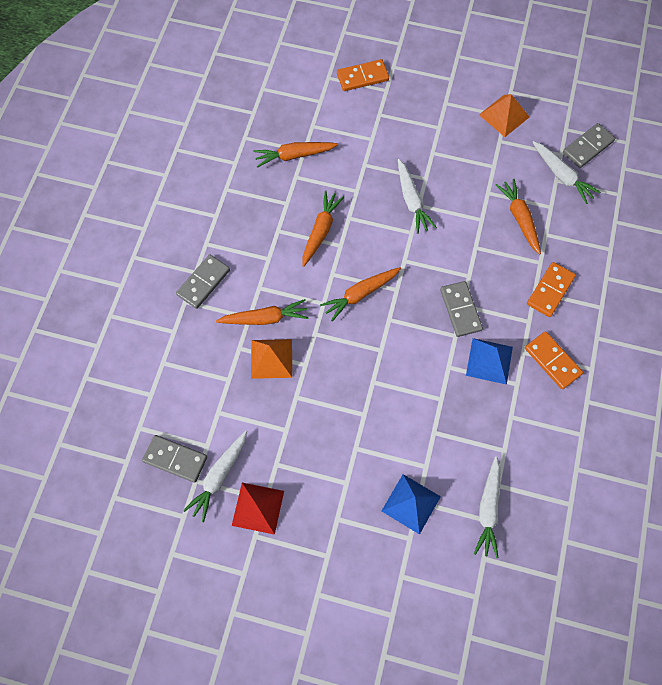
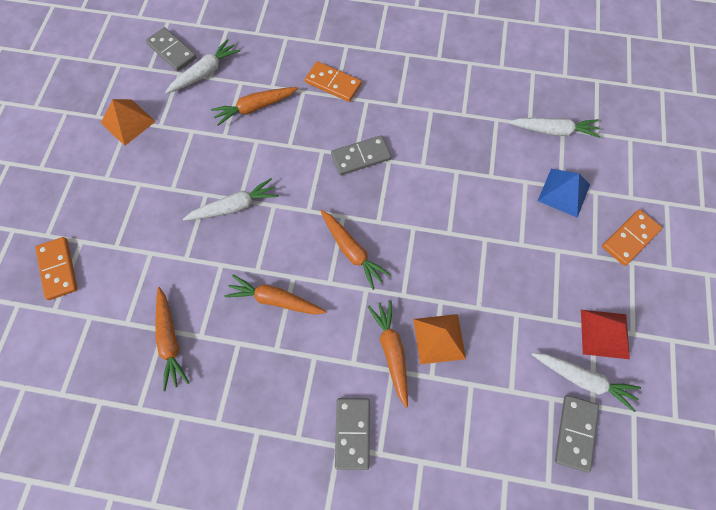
camera: 95 degrees left, 0 degrees up
(203, 282) = (352, 433): grey domino -> grey domino turned 60 degrees clockwise
(489, 361) = (411, 132): blue pyramid -> none
(552, 361) = (405, 82): orange domino -> orange domino (630, 238)

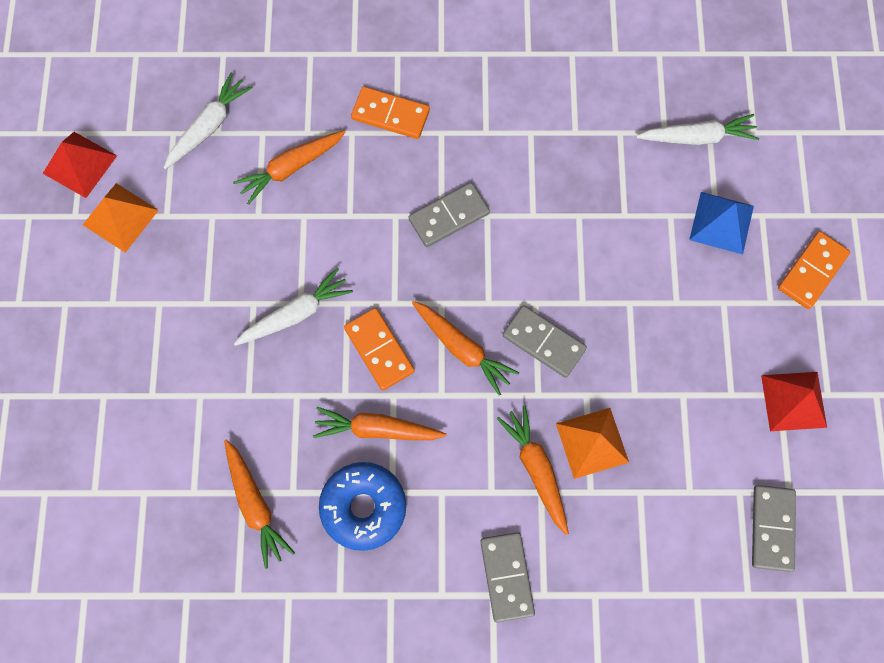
camera: 10 degrees left, 5 degrees up
(58, 269) = (84, 438): orange domino -> orange domino (379, 350)
(110, 84) = (79, 164): none -> red pyramid
(172, 51) = (154, 101): grey domino -> grey domino (544, 342)
(252, 357) = (363, 507): none -> blue donut
(582, 379) = (773, 462): white carrot -> none

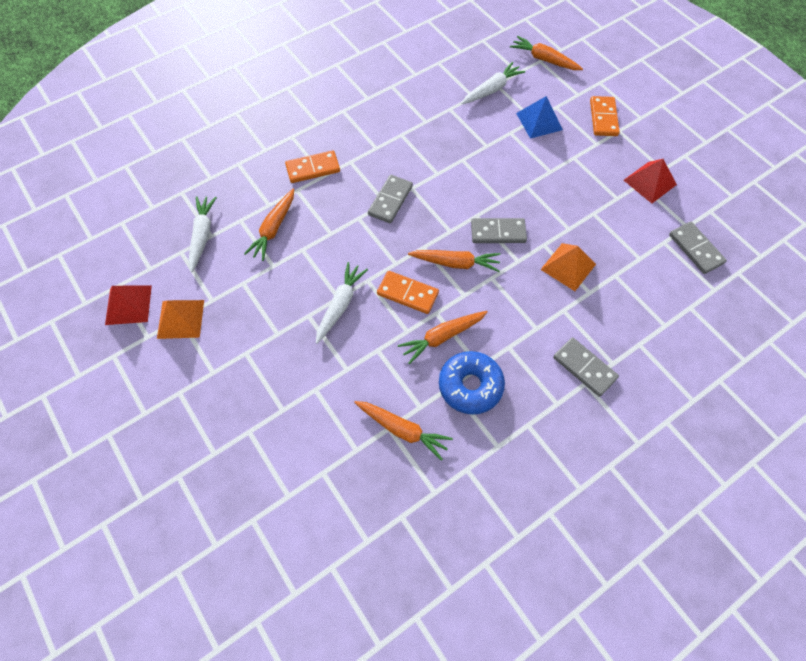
camera: 35 degrees left, 10 degrees down
(536, 469) = (551, 300): orange carrot -> orange carrot (544, 60)

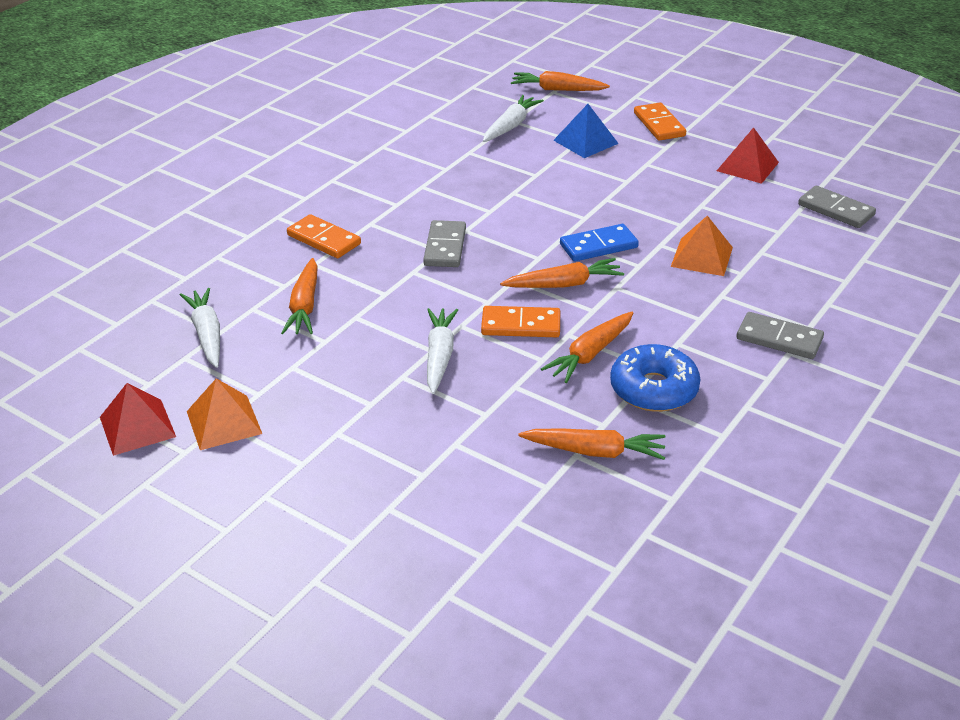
camera: 20 degrees left, 25 degrees down
(313, 168) = (324, 239): orange domino -> orange domino turned 75 degrees clockwise
(498, 232) = (598, 246): grey domino -> blue domino

